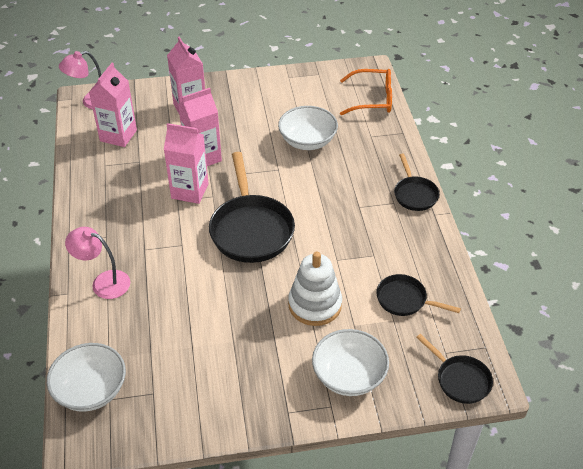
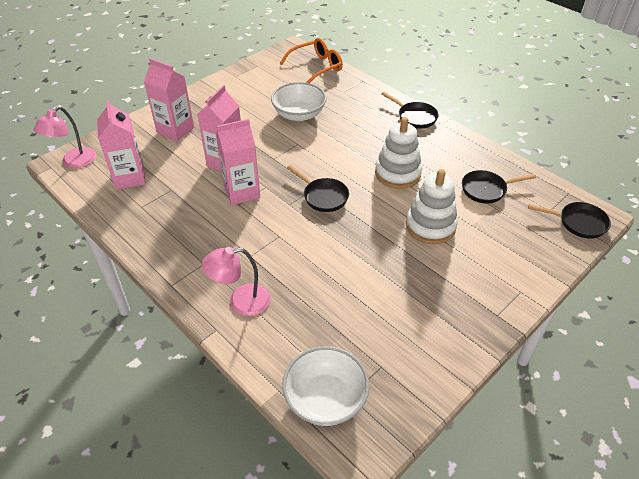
camera: 35 degrees left, 0 degrees up
(251, 229) = (323, 196): black pan -> black pan, size x0.55
(338, 241) = (397, 173): none -> white stacking toy
(349, 375) = (509, 262): white bowl -> none

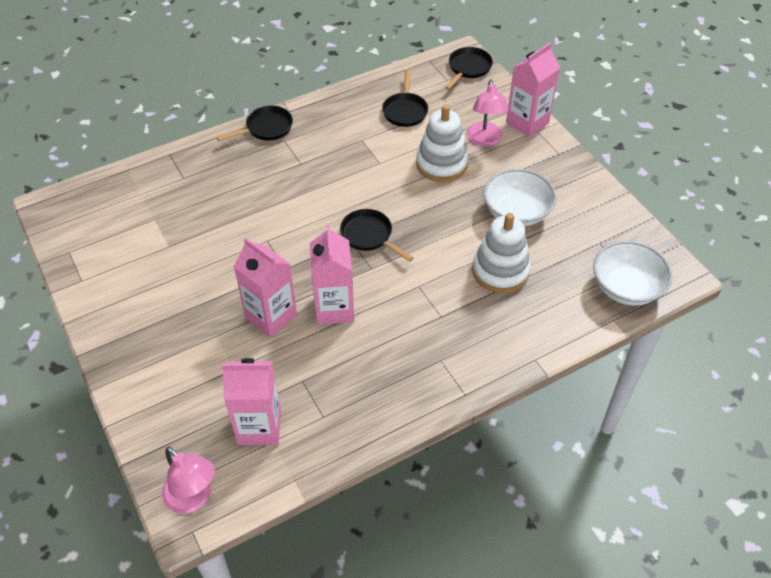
camera: 75 degrees left, 5 degrees up
(175, 130) = (177, 365): pink carton -> pink carton (527, 123)
(241, 301) = (503, 333): pink lamp -> pink lamp (484, 140)
(299, 114) = (208, 228): white bowl -> white bowl (516, 212)
(316, 67) = (113, 190): orange glasses -> none
(323, 196) = (369, 236): black pan -> black pan turned 105 degrees counterclockwise
(397, 173) = (355, 167): white stacking toy -> white stacking toy (500, 271)

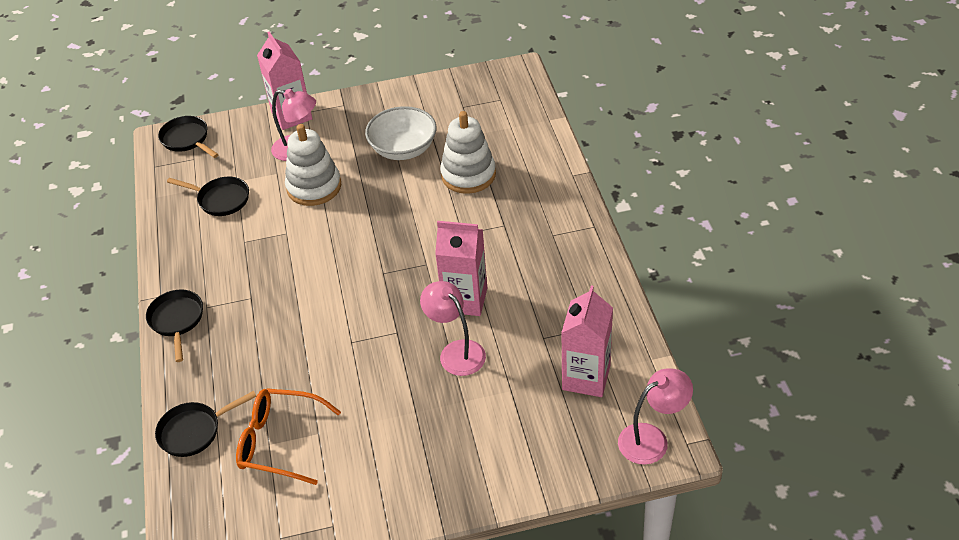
camera: 70 degrees left, 5 degrees down
(157, 225) = (280, 442): none -> orange glasses
(271, 316) = (456, 351): pink carton -> pink lamp
(369, 236) = (384, 258): black pan -> black pan (194, 431)
(626, 287) = (518, 103): white bowl -> none

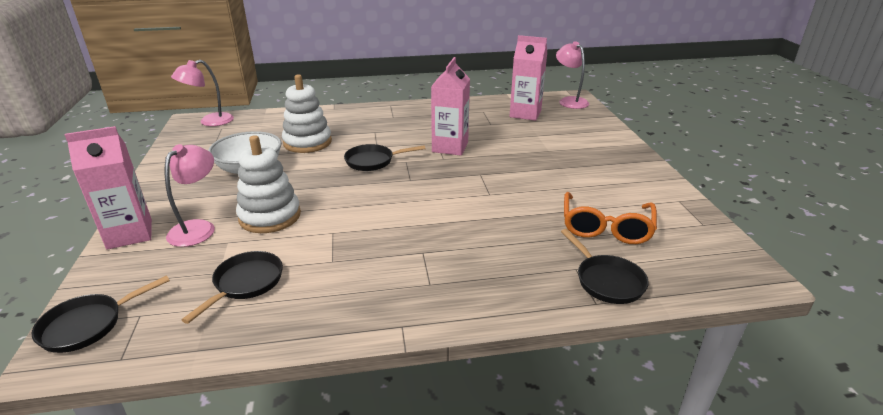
camera: 90 degrees left, 15 degrees down
(177, 321) = (448, 306): black pan -> black pan (373, 161)
(456, 351) = (502, 151): pink lamp -> pink lamp (210, 122)

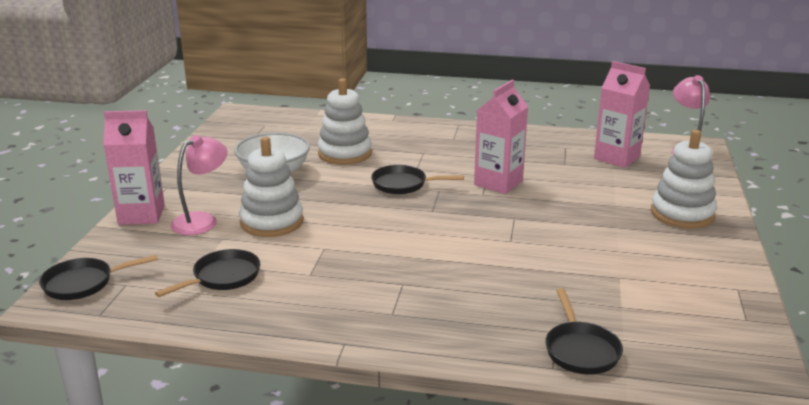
camera: 20 degrees right, 5 degrees down
(210, 122) = (256, 116): pink lamp -> none
(599, 149) = (682, 214): none -> white stacking toy
(606, 227) = (621, 299): orange glasses -> none

